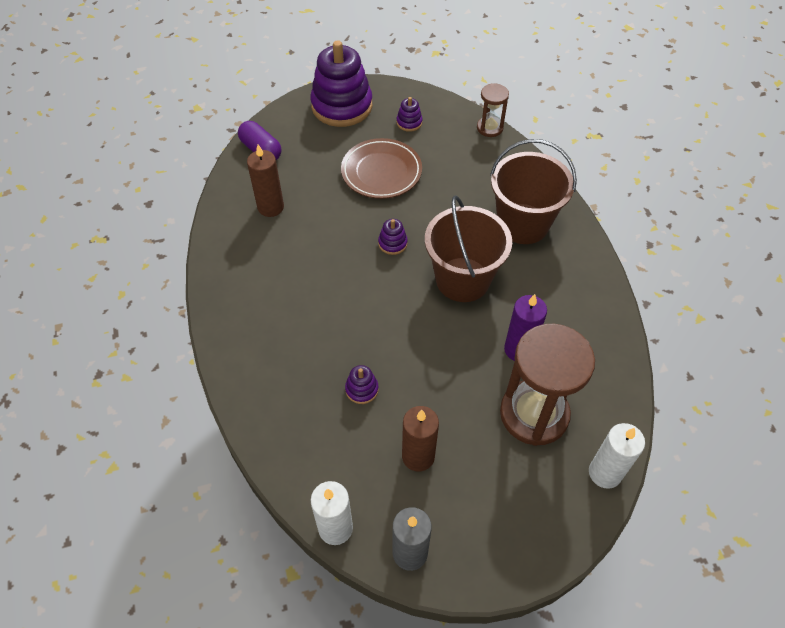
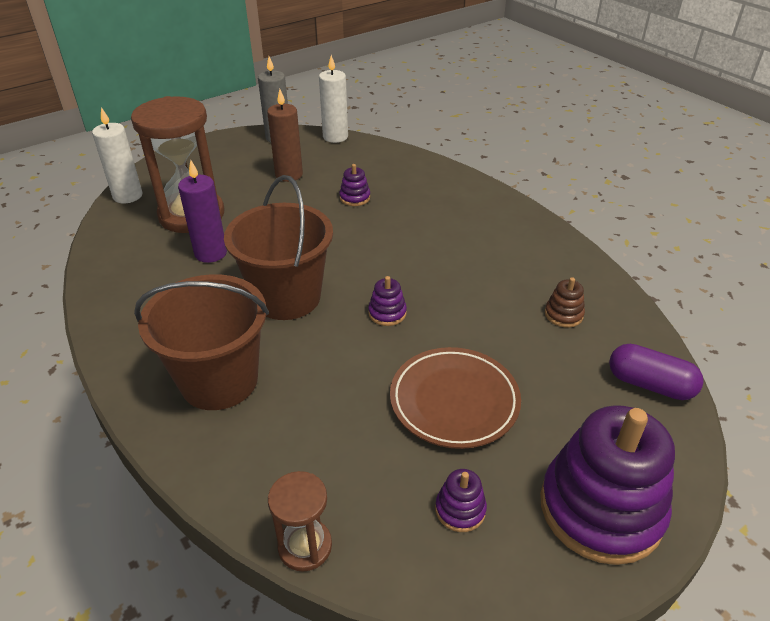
camera: 160 degrees right, 15 degrees down
(270, 207) = (563, 314): brown candle -> brown stacking toy

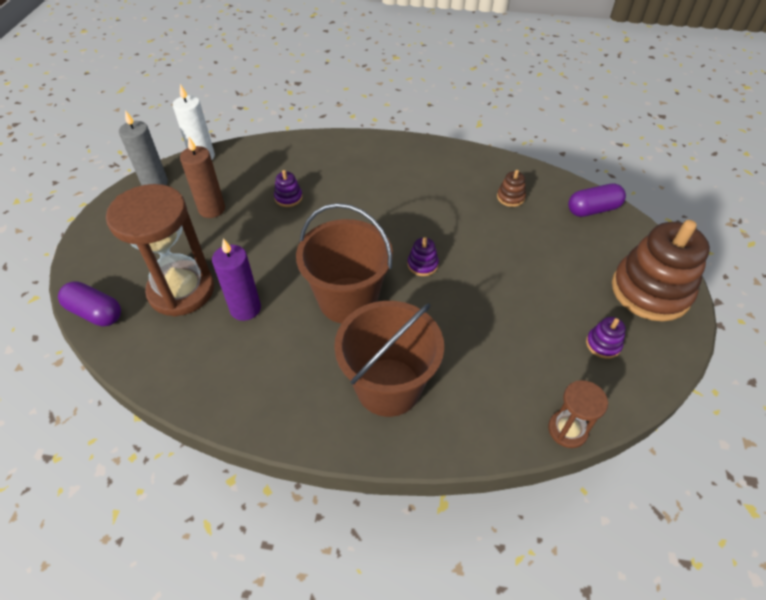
camera: 45 degrees left, 10 degrees up
(128, 196) = (95, 313): white candle -> purple capsule
(454, 401) = (526, 289): brown plate -> none
(600, 508) = (650, 291): purple stacking toy -> brown stacking toy

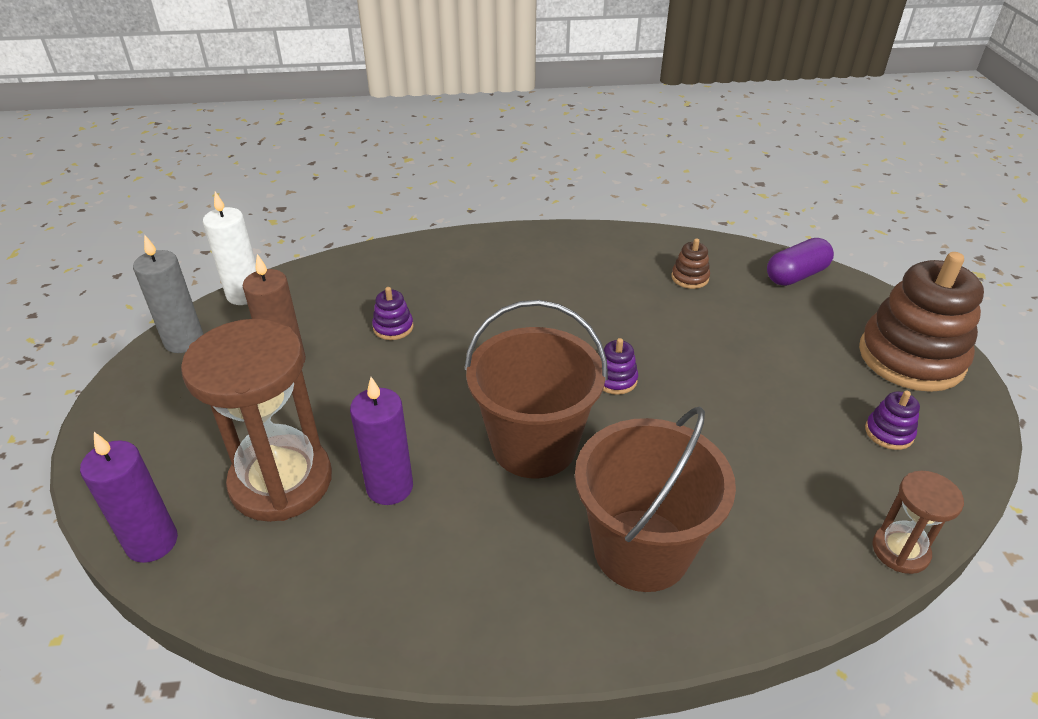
camera: 15 degrees left, 10 degrees down
(95, 313) = (152, 542): purple capsule -> purple candle

